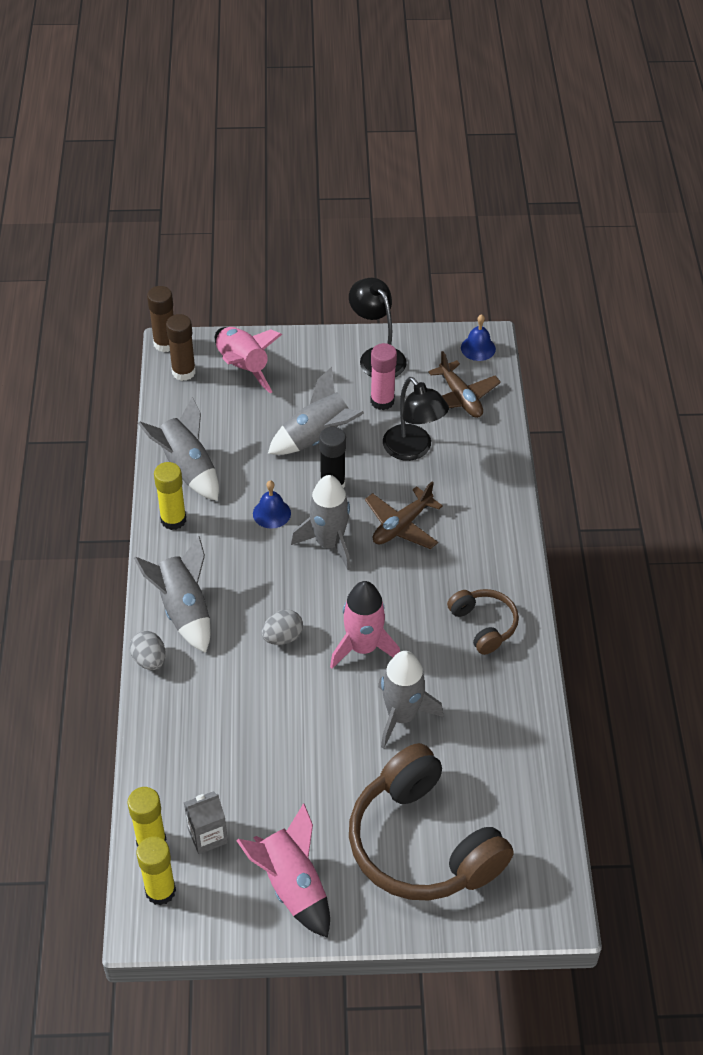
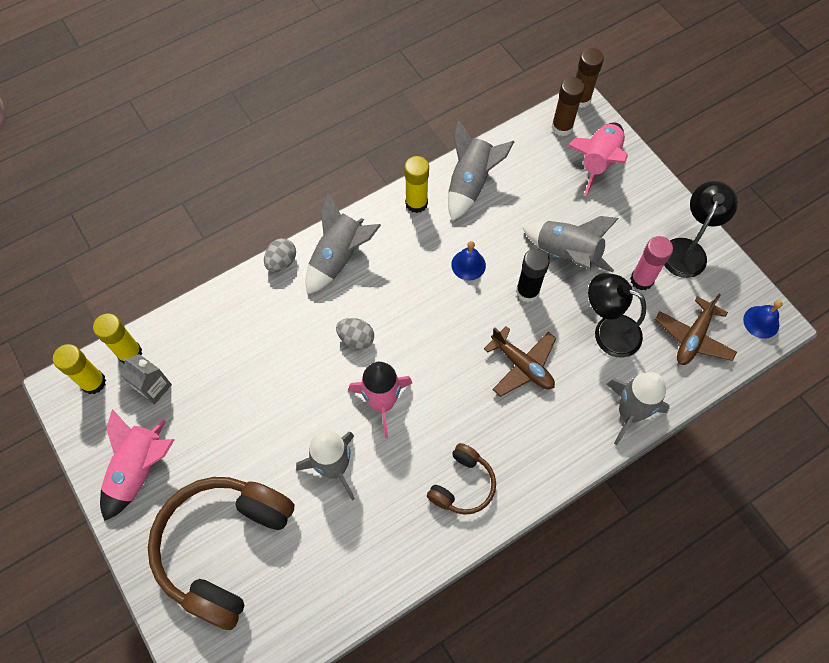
camera: 60 degrees right, 15 degrees up
(329, 543) = (467, 322): grey rocket -> grey rocket (629, 413)
(402, 525) = (522, 365): brown plane -> brown plane turned 150 degrees counterclockwise
(413, 450) = (608, 331): black lamp -> black lamp turned 90 degrees clockwise

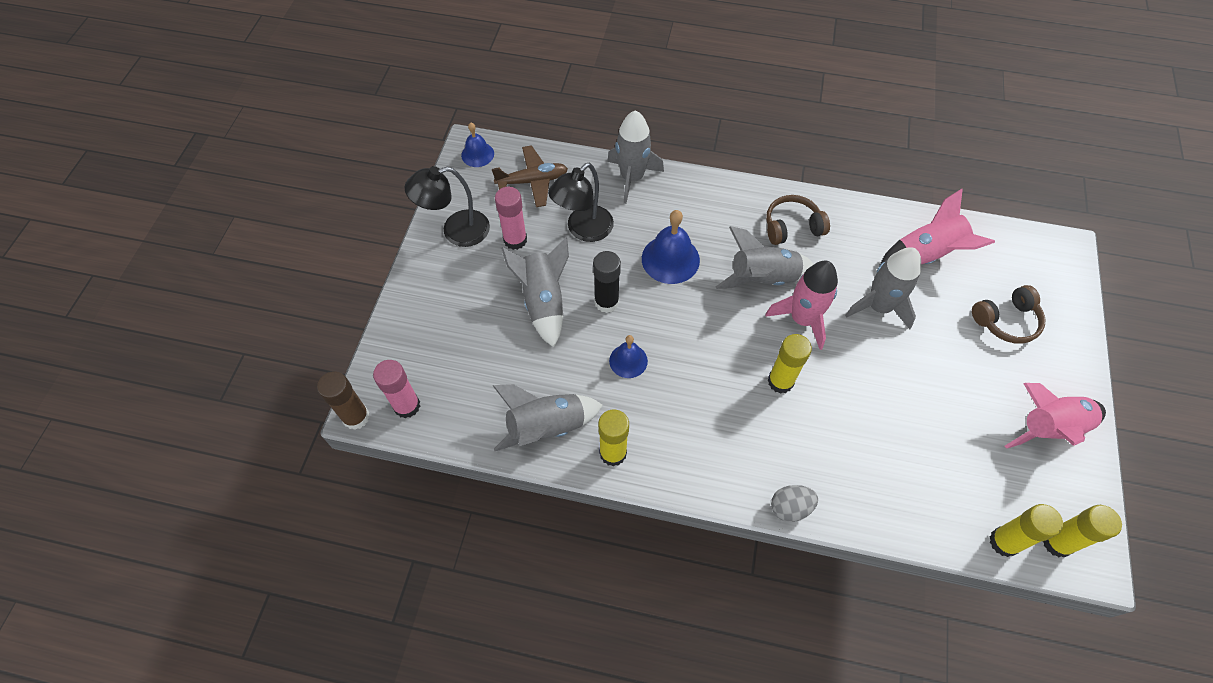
camera: 135 degrees left, 5 degrees down
(153, 387) = (997, 489): grey carton -> none
(224, 548) = (1006, 321): brown headphones -> brown headphones, size x0.50
(339, 258) = (733, 464): grey rocket -> grey rocket (763, 278)
(356, 339) = (780, 381): grey egg -> yellow glue stick
(522, 365) = (670, 259): brown plane -> blue bell
(562, 127) = (407, 406): brown glue stick -> pink glue stick
(598, 162) = (423, 348): pink rocket -> pink rocket (926, 255)
(608, 331) = (583, 230): black lamp -> black lamp turned 60 degrees clockwise

